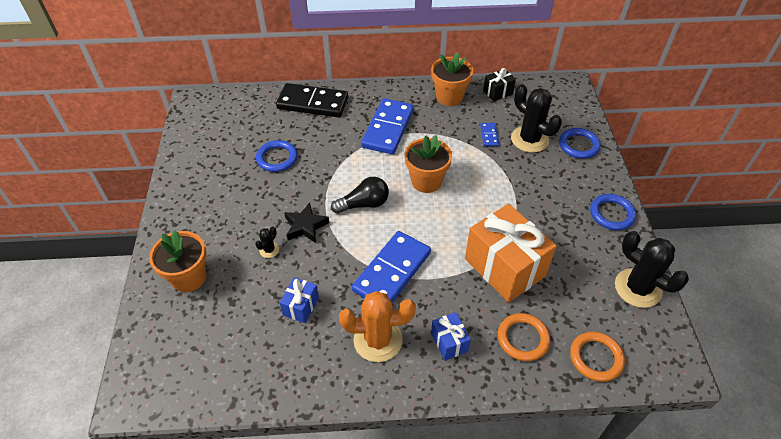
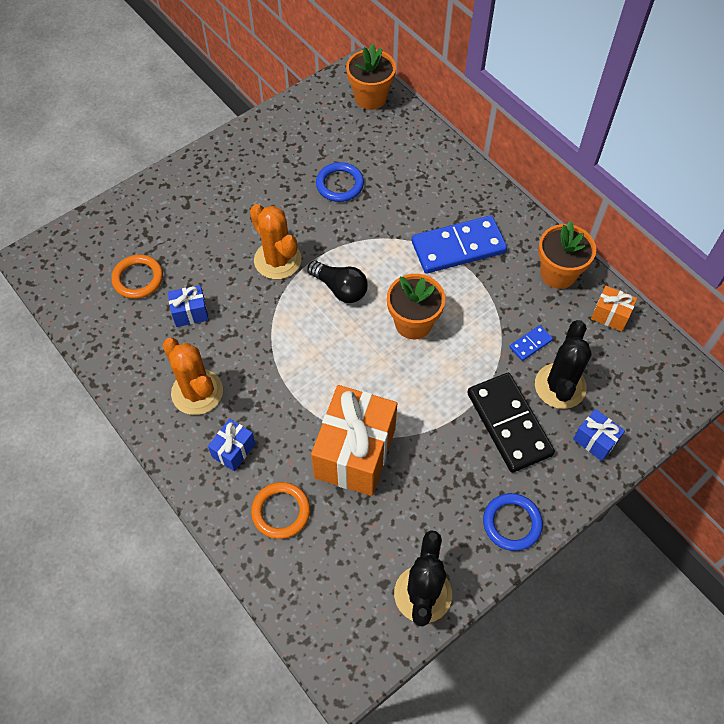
camera: 55 degrees right, 10 degrees up
(189, 277) = (161, 215): orange flower pot -> orange flower pot (370, 98)
(269, 250) = (231, 251): black cactus -> none
(305, 226) = (277, 260): black star -> orange cactus
(313, 103) = (436, 163): black domino -> black domino (508, 424)
(392, 271) = (278, 359): blue domino -> none
(497, 92) = (610, 315): black gift -> orange gift
(578, 145) = (595, 440): blue ring -> blue gift
(596, 358) = (304, 589): orange ring -> orange ring (138, 279)

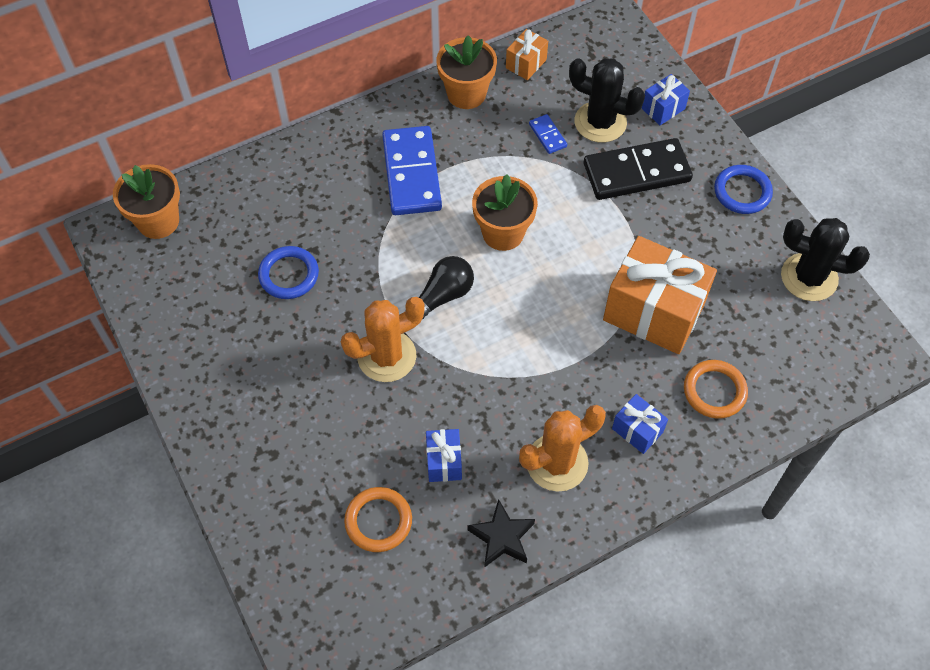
camera: 80 degrees left, 0 degrees up
(130, 361) = (502, 537): none -> black star

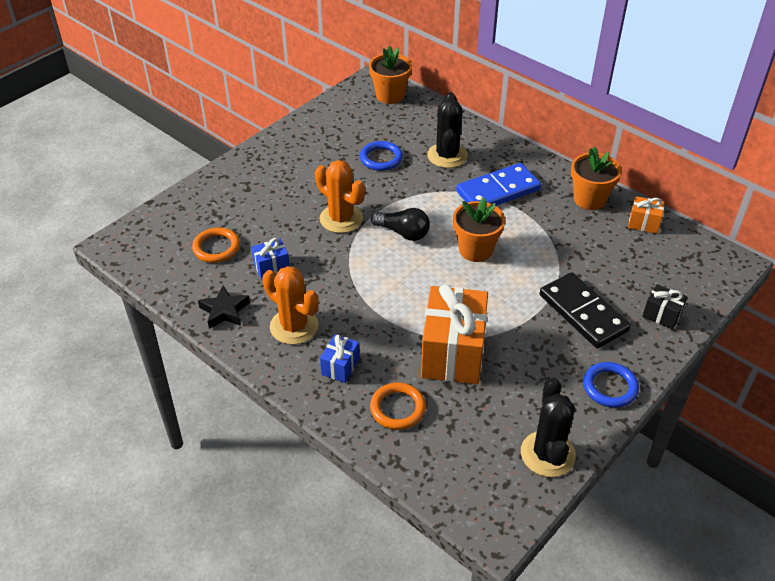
camera: 70 degrees right, 15 degrees down
(547, 135) = (582, 252): blue domino -> none
(600, 122) = (618, 279): black cactus -> black cactus (447, 156)
(663, 109) = (661, 315): blue gift -> black gift

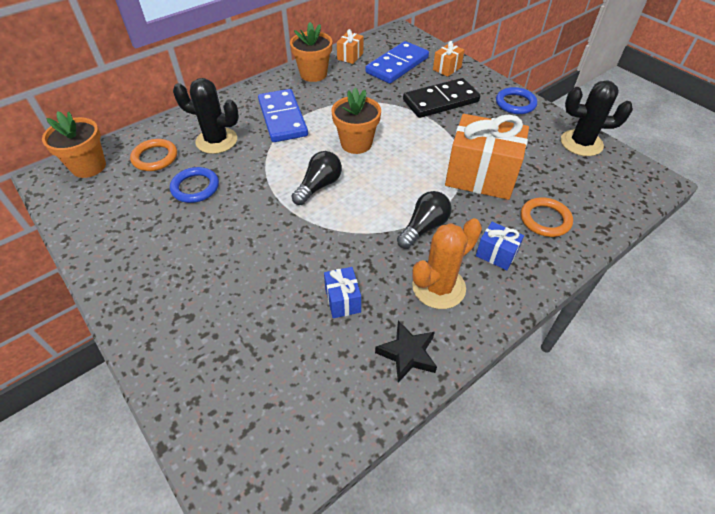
camera: 80 degrees left, 5 degrees up
(216, 248) = (292, 358): orange ring -> orange ring (155, 157)
(341, 219) = (281, 230): orange cactus -> none
(365, 312) = (424, 227): none -> black light bulb
(645, 267) = (397, 65): none -> blue domino
(661, 315) = (447, 68): black gift -> orange gift

